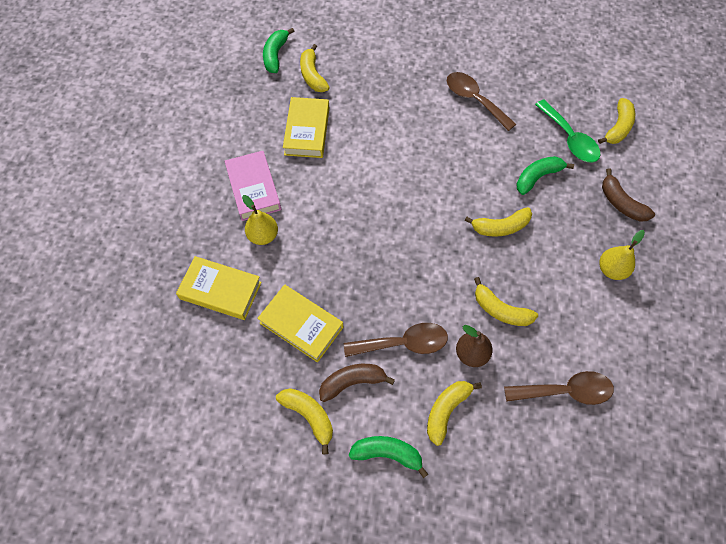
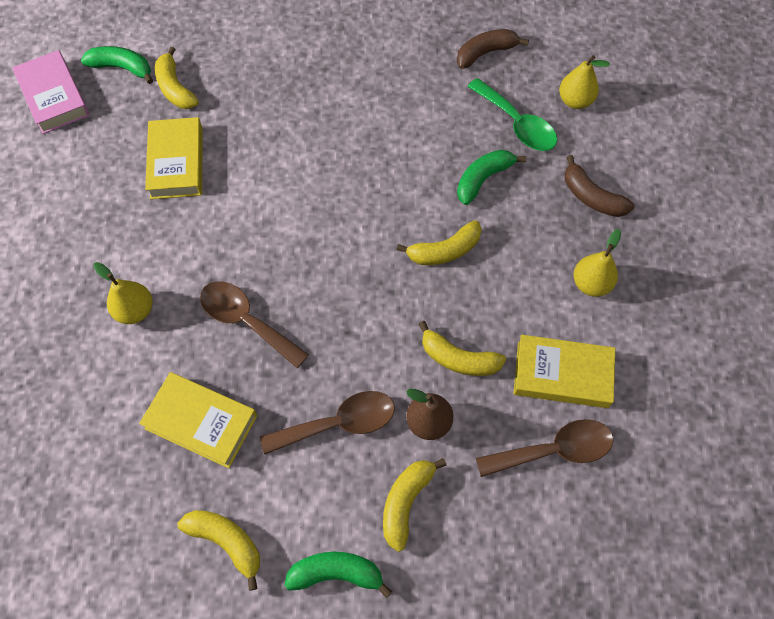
camera: 10 degrees left, 0 degrees up
(220, 290) = (86, 393): yellow book -> yellow book (562, 374)
(253, 188) = (114, 250): pink book -> pink book (54, 97)
(275, 55) = (122, 68): green banana -> green banana turned 105 degrees clockwise
(352, 382) = (278, 486): brown banana -> brown banana (485, 53)
(474, 100) = (390, 91): brown spoon -> brown spoon (246, 321)
(618, 127) = (575, 101): yellow banana -> yellow pear

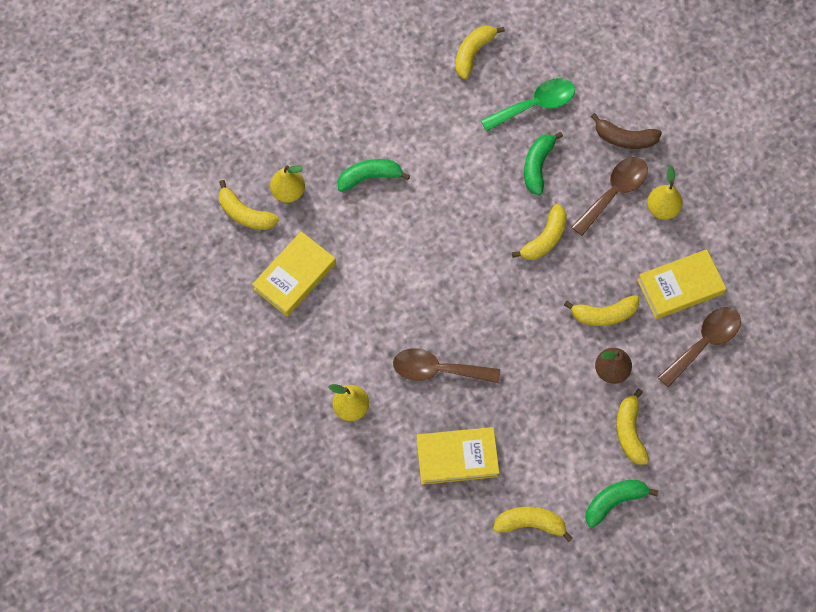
camera: 30 degrees left, 5 degrees up
(54, 97) = (150, 273): pink book -> none
(122, 68) = (187, 219): green banana -> green banana (369, 177)
(176, 162) = (294, 276): yellow book -> yellow book turned 75 degrees clockwise
(339, 423) = (552, 405): brown spoon -> brown spoon (614, 192)
(485, 53) = (473, 53): brown banana -> yellow banana
(517, 124) = (535, 105): green spoon -> green spoon turned 45 degrees counterclockwise
(575, 101) = (567, 61): yellow pear -> yellow pear (288, 192)

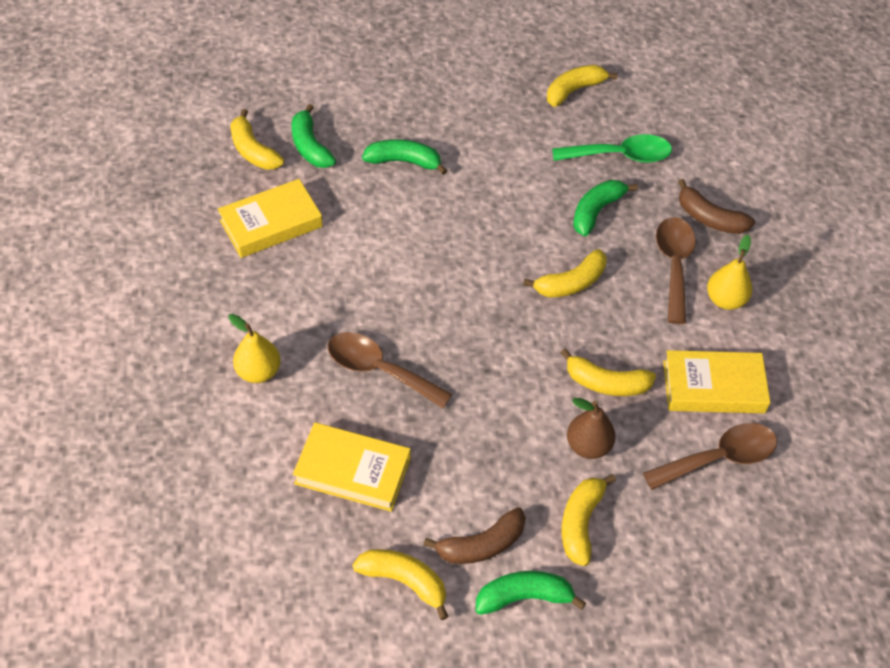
camera: 20 degrees right, 15 degrees down
(288, 192) = (310, 146): yellow pear -> green banana
(570, 475) = (481, 545): none -> brown banana
(614, 192) = (674, 265): brown spoon -> brown spoon turned 60 degrees counterclockwise

